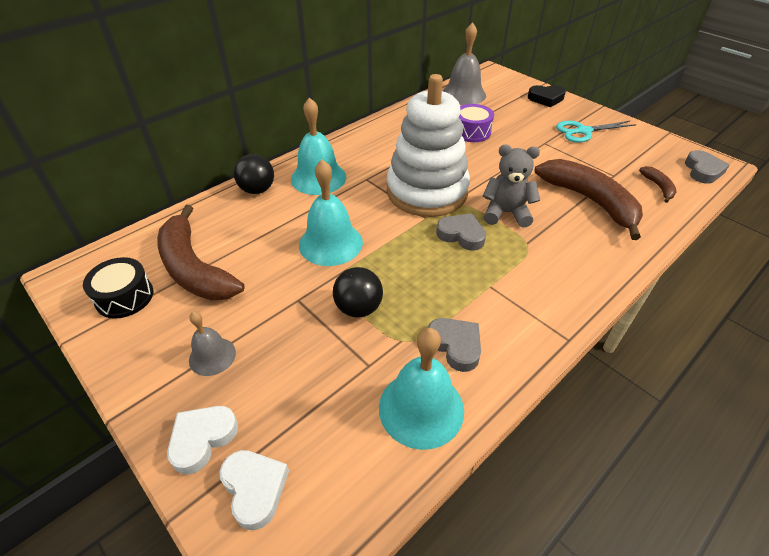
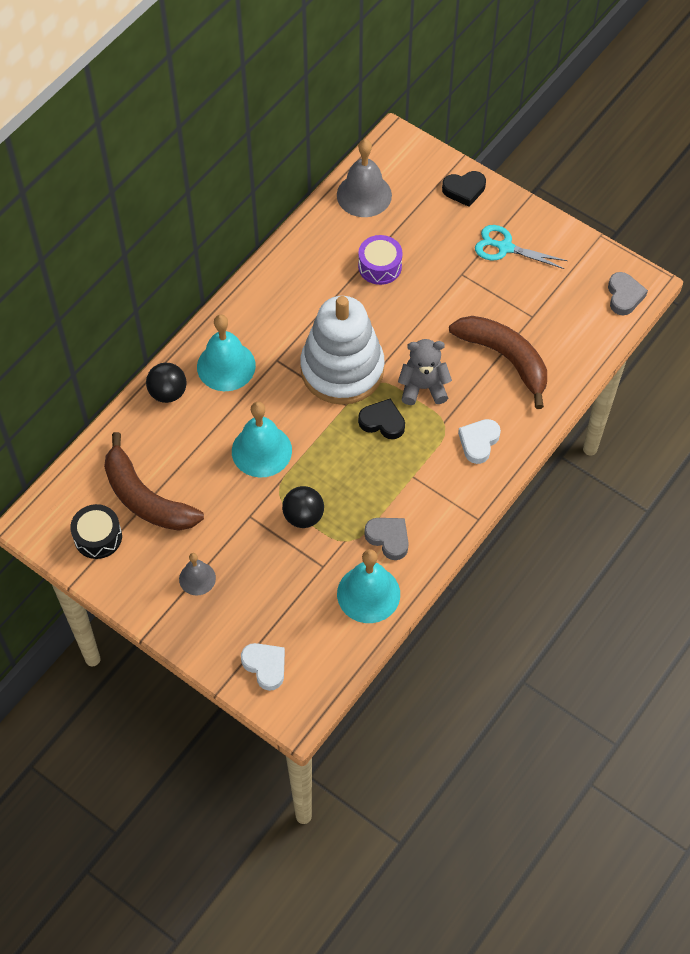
camera: 10 degrees left, 15 degrees up
(202, 439) = (216, 641): white heart -> white heart (478, 442)
(461, 235) = (382, 422): grey heart -> black heart
(583, 131) = (505, 247): turquoise scissors -> turquoise scissors turned 45 degrees clockwise
(658, 187) = (575, 328): brown banana -> none

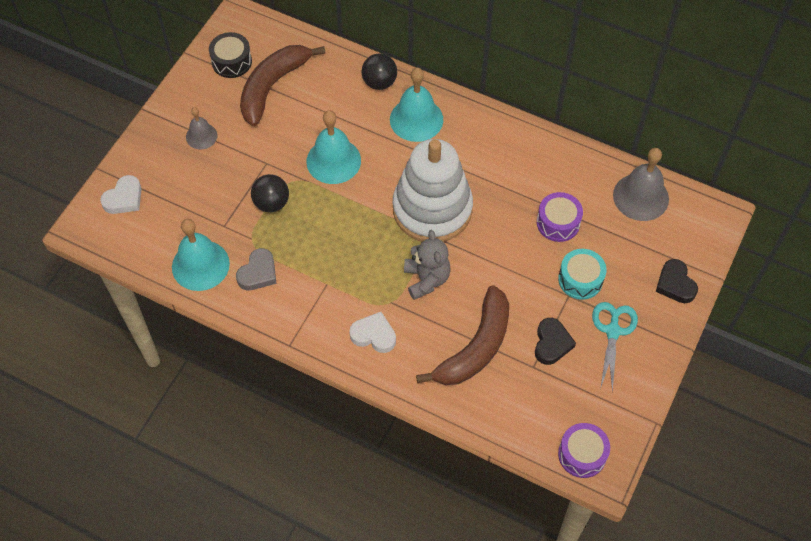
camera: 80 degrees right, 0 degrees up
(382, 422) = (381, 250): black heart -> black heart (552, 343)
(446, 261) = (580, 279): none -> turquoise drum
(624, 296) = (582, 454): grey heart -> purple drum

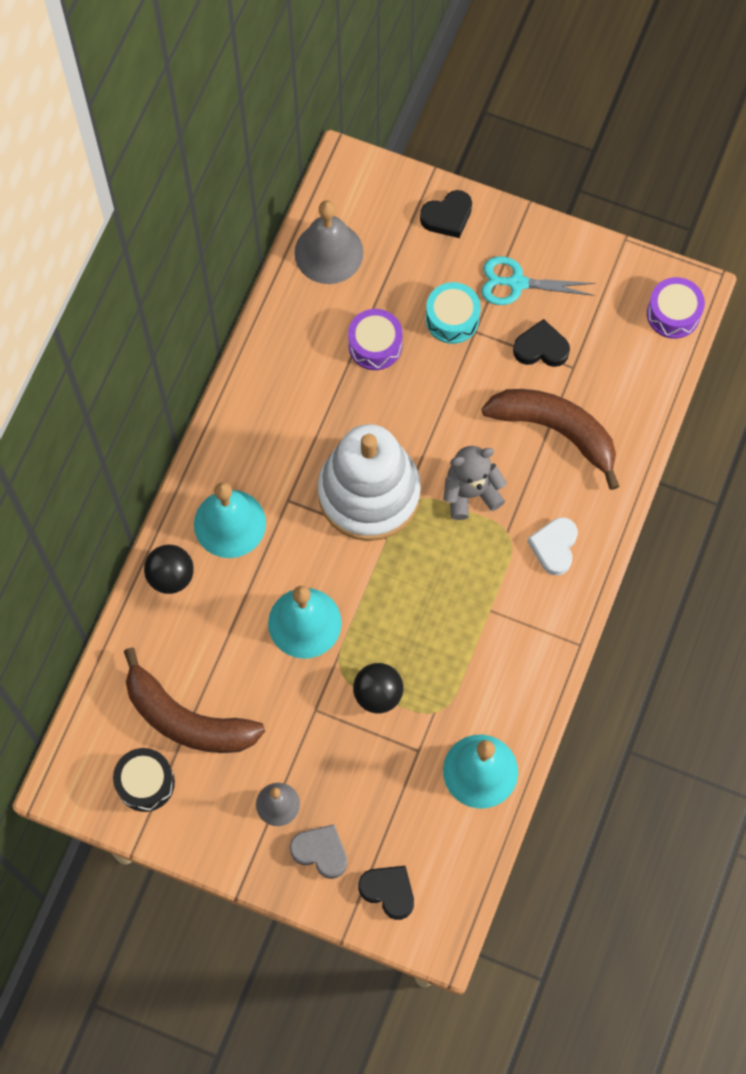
camera: 95 degrees left, 10 degrees up
(124, 198) = (388, 891): white heart -> black heart
(258, 273) = (484, 696): grey heart -> grey heart (320, 852)

